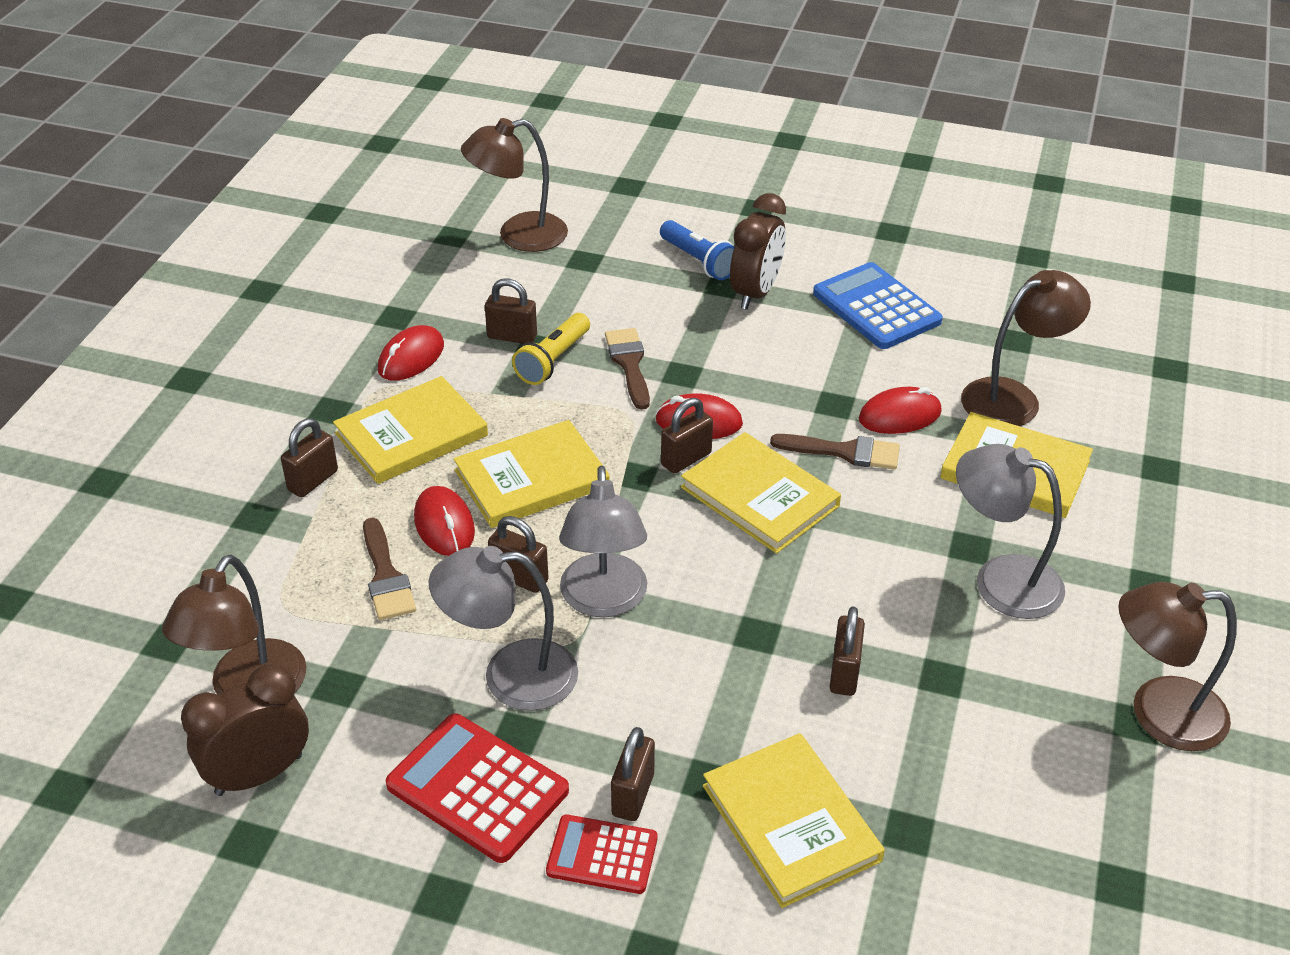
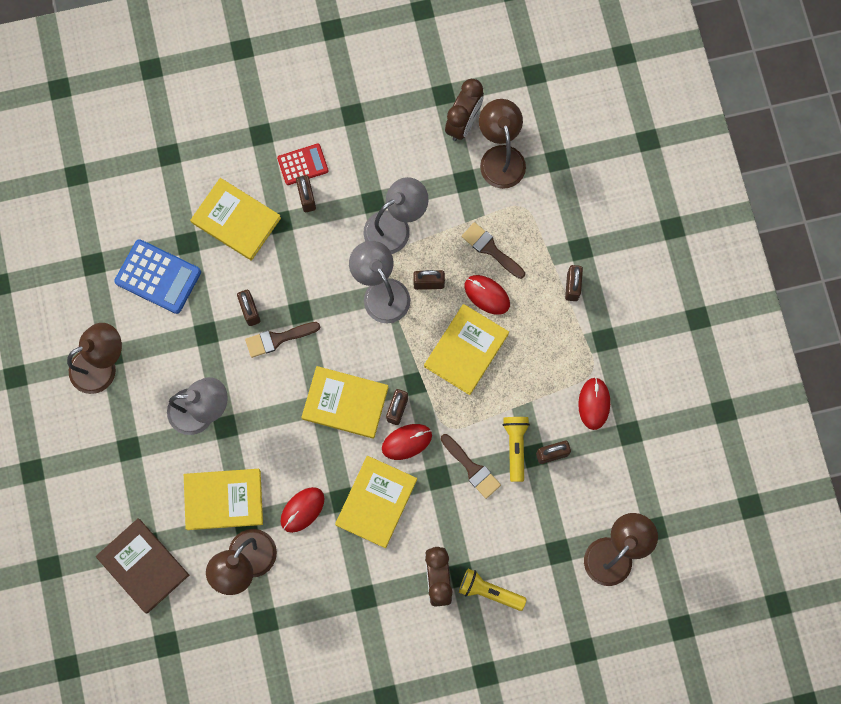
camera: 150 degrees right, 35 degrees up
(411, 434) = (549, 346): yellow book -> yellow book (376, 502)
(477, 788) = (371, 166): red calculator -> none
(698, 261) = (489, 591): blue flashlight -> yellow flashlight
(844, 452) = (319, 462): brown brush -> brown brush (278, 339)
(876, 307) = (359, 606): blue calculator -> blue calculator (158, 277)
(1176, 450) = (143, 566): none -> brown book

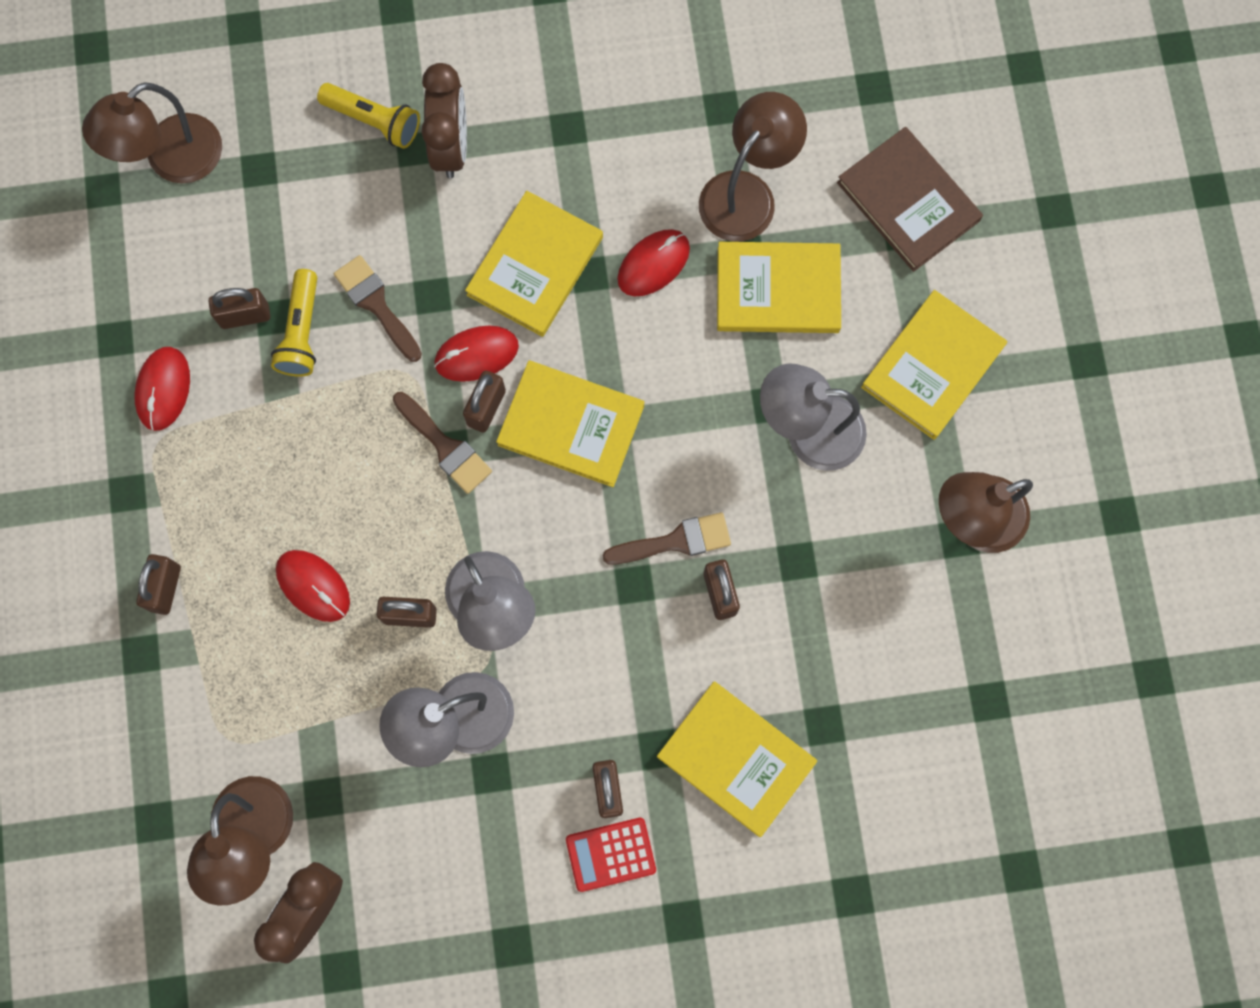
camera: 175 degrees left, 0 degrees up
(158, 277) = (876, 667): blue calculator -> none
(466, 350) = (360, 495): yellow book -> yellow book (932, 366)
(491, 249) = (295, 666): brown brush -> brown brush (444, 446)

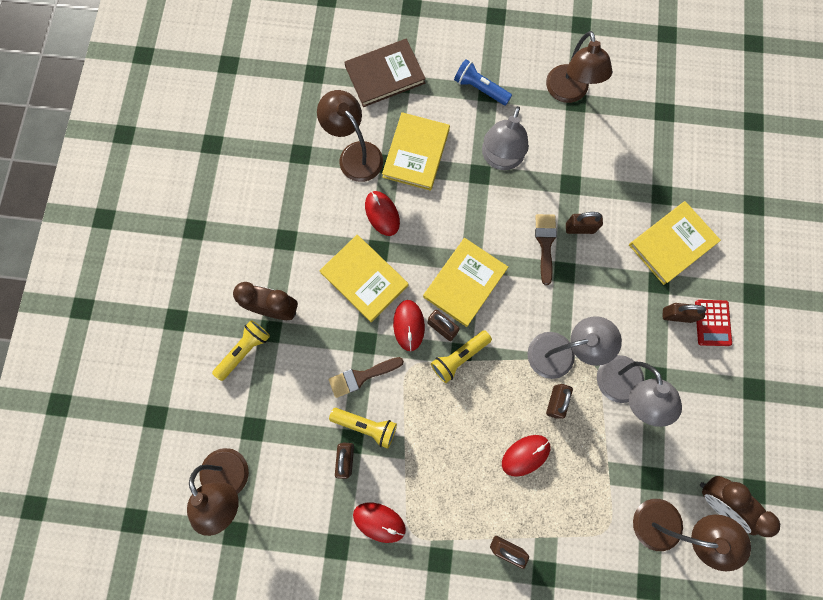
camera: 75 degrees left, 0 degrees up
(444, 446) = (459, 357): brown brush -> yellow flashlight
(932, 366) = (480, 88): yellow book -> blue flashlight

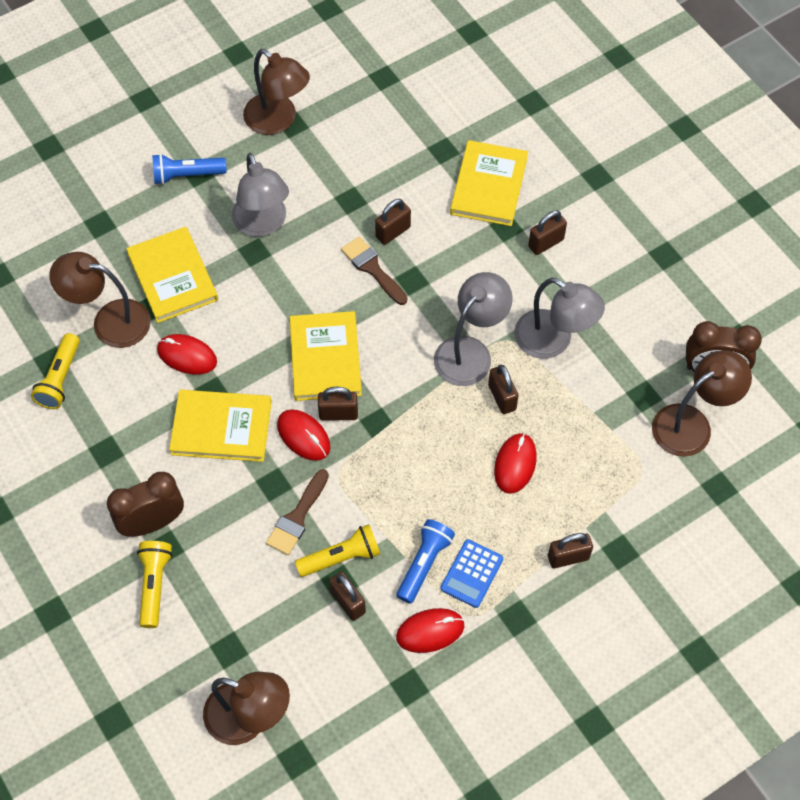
camera: 40 degrees left, 15 degrees down
(385, 75) = (76, 227): brown book -> none
(412, 474) = (424, 564): none -> blue flashlight
(436, 506) = (471, 574): none -> blue calculator
(459, 357) = (378, 427): yellow flashlight -> yellow flashlight (60, 379)
(712, 323) = (582, 226): red calculator -> none

